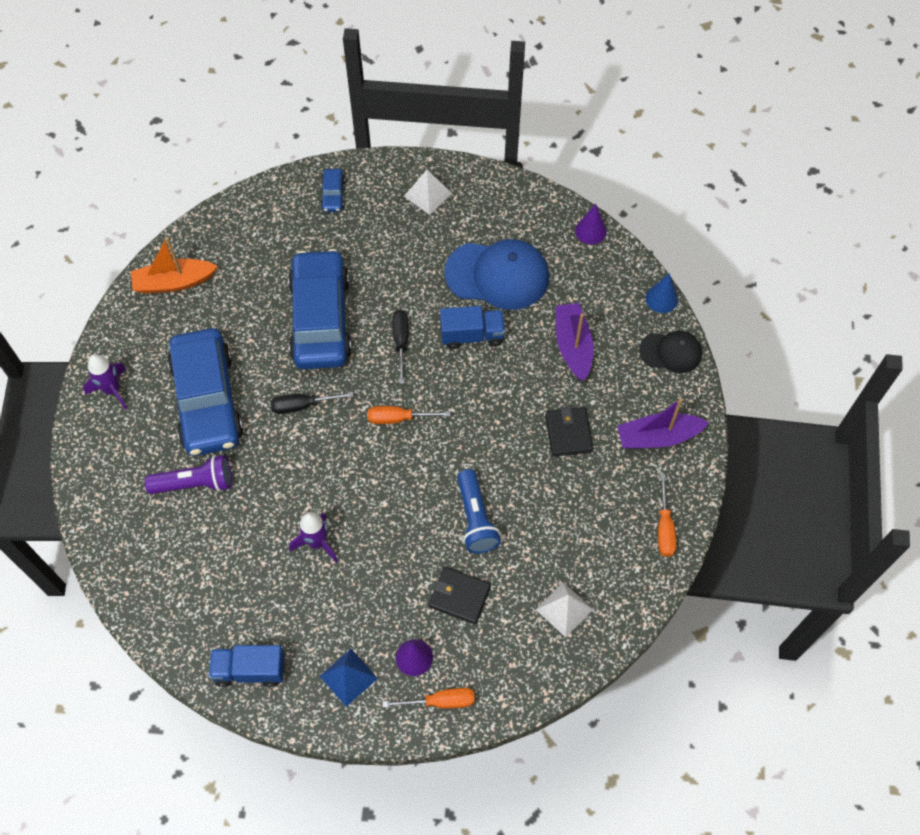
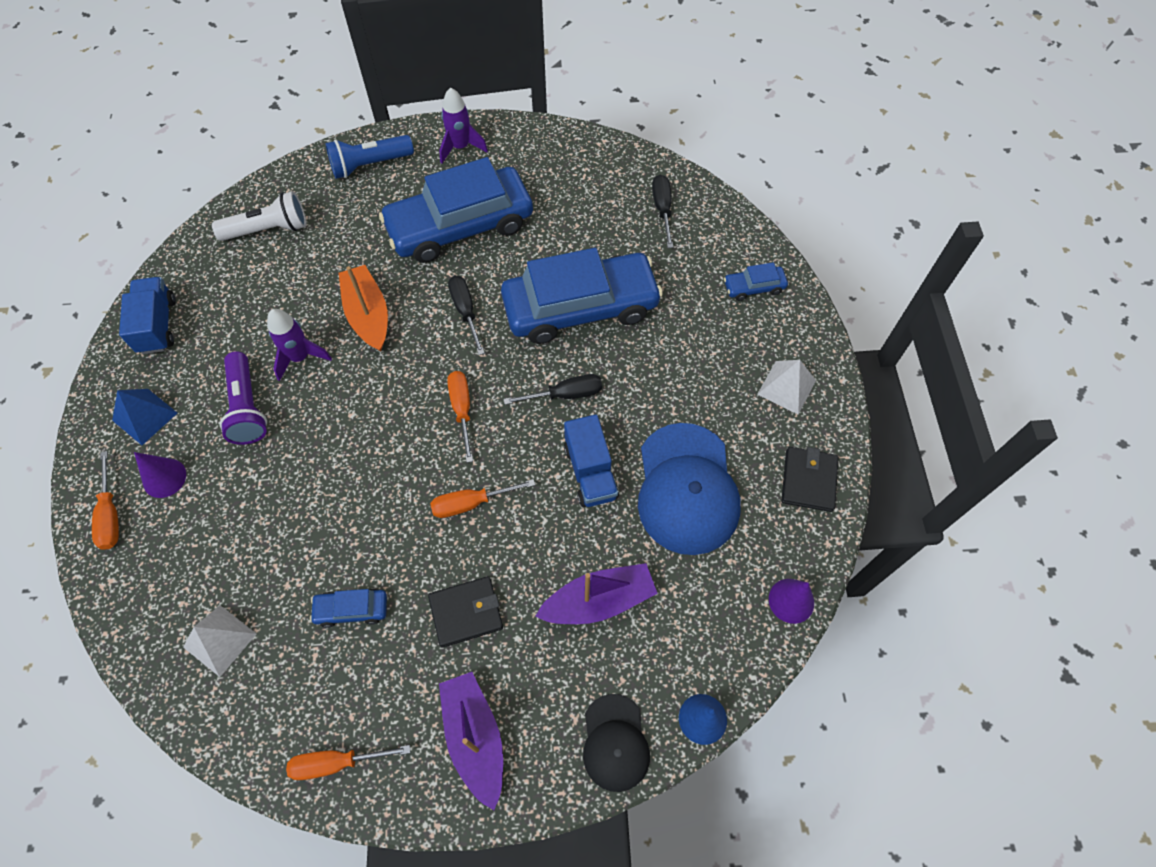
camera: 80 degrees right, 0 degrees up
(162, 567) = (268, 229): none -> white flashlight
(174, 282) = (597, 168): orange boat -> orange boat (368, 315)
(195, 483) = (362, 236): purple flashlight -> purple flashlight (247, 407)
(236, 241) = (662, 209): none -> black screwdriver
(459, 596) = (237, 514): black wallet -> black wallet (808, 480)
(475, 519) = (337, 516): blue flashlight -> blue flashlight (369, 165)
(482, 421) = (471, 503): none -> orange screwdriver
(554, 512) = (352, 609): none -> blue car

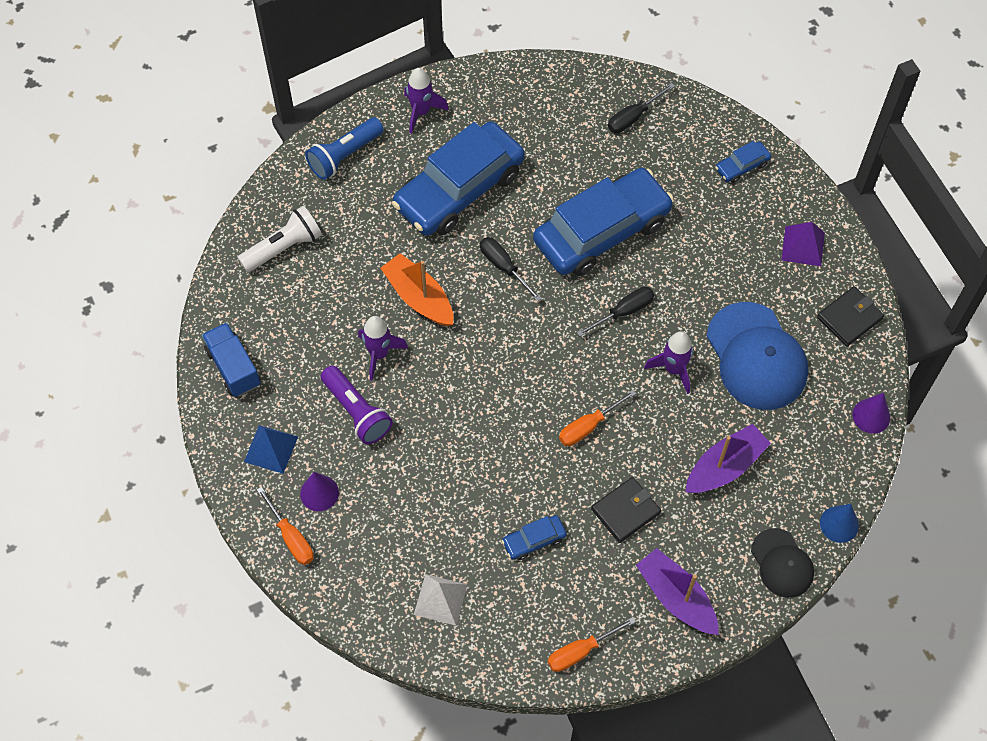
camera: 20 degrees left, 0 degrees up
(462, 410) = (543, 353): orange screwdriver -> none
(590, 472) = (673, 369): blue truck -> purple rocket
(662, 209) = (633, 117): black screwdriver -> black screwdriver turned 105 degrees counterclockwise
(786, 387) = (803, 246): white pyramid -> purple pyramid
(808, 480) = (849, 318): black wallet -> black wallet turned 60 degrees clockwise

